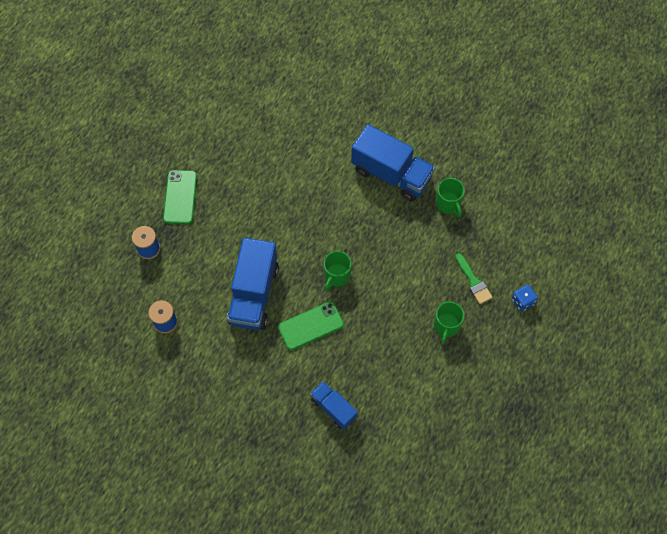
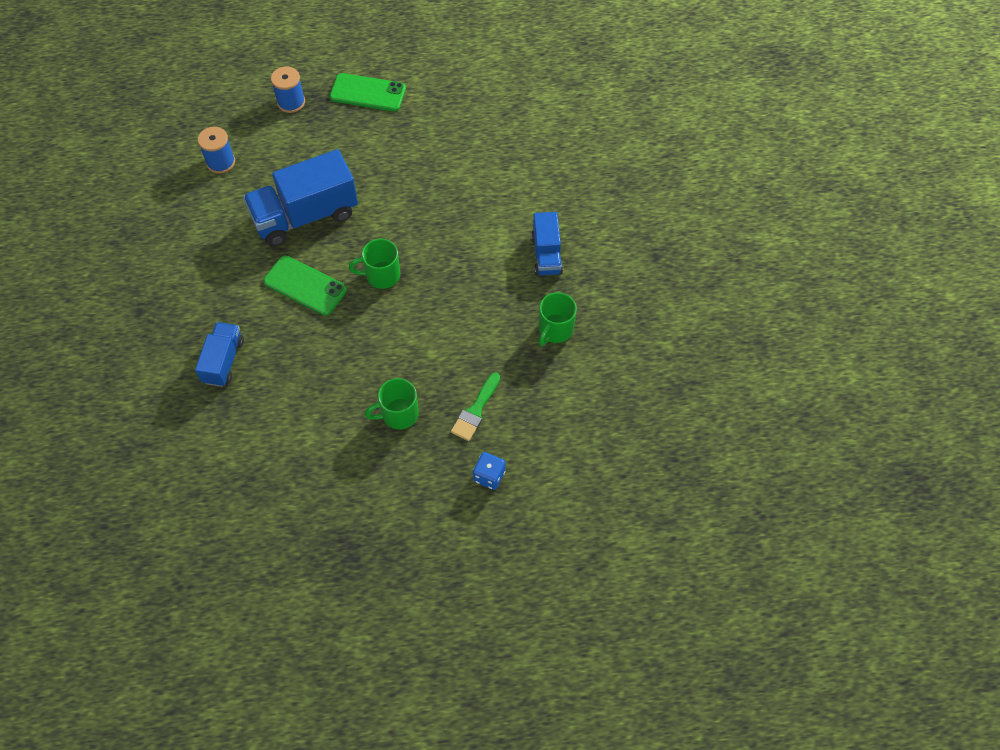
camera: 55 degrees right, 5 degrees down
(180, 197) = (368, 93): green phone -> green phone turned 45 degrees clockwise
(391, 174) = (546, 254): blue truck -> blue truck, size x0.56

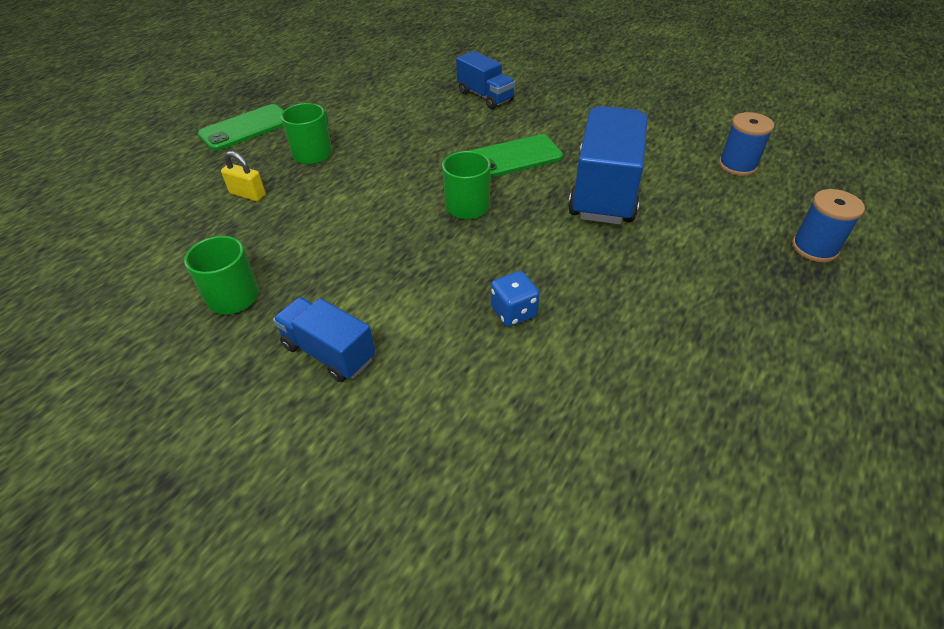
camera: 130 degrees right, 15 degrees down
(368, 93) = (793, 326): green phone -> green phone (246, 128)
(475, 410) = (248, 194): green brush -> yellow padlock
(489, 476) = (187, 173): blue dice -> blue dice (513, 312)

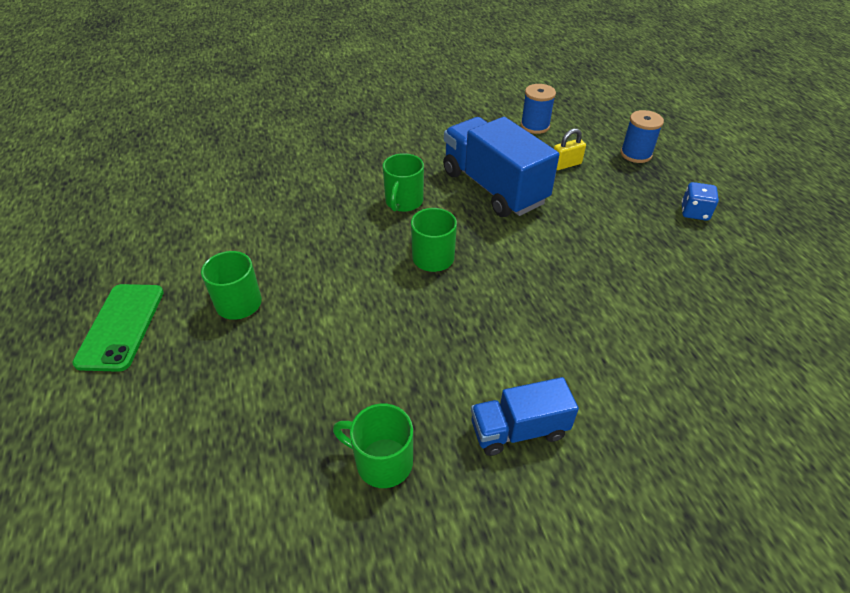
camera: 50 degrees left, 0 degrees up
(248, 194) = (240, 379): yellow padlock -> yellow padlock (566, 164)
(485, 96) = (305, 166): blue truck -> none
(513, 158) = (403, 202): green phone -> green mug
(513, 312) = (571, 304): blue dice -> blue dice (694, 212)

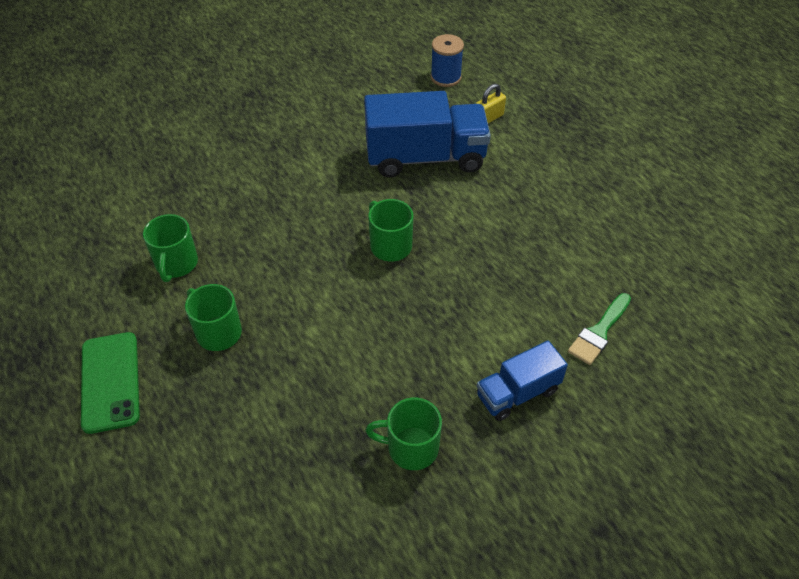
camera: 15 degrees left, 5 degrees up
(403, 202) = (341, 191): green mug -> green mug (176, 264)
(493, 187) = (425, 157): blue truck -> blue truck turned 135 degrees clockwise
(629, 385) = (599, 332): none -> green brush
(636, 154) = (552, 94): blue spool -> none
(694, 212) = (620, 150): blue dice -> none

